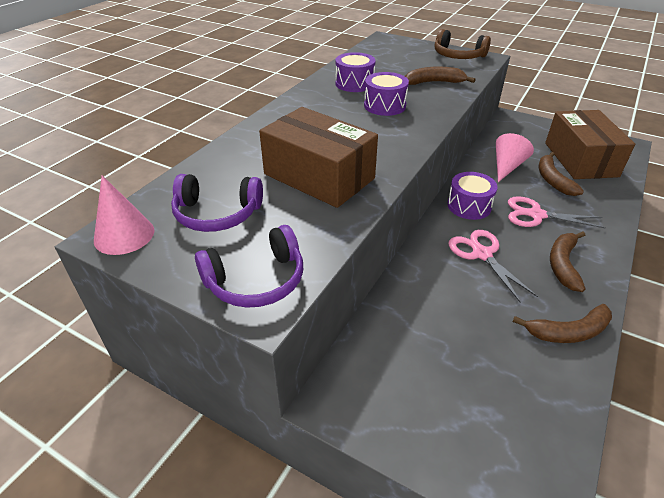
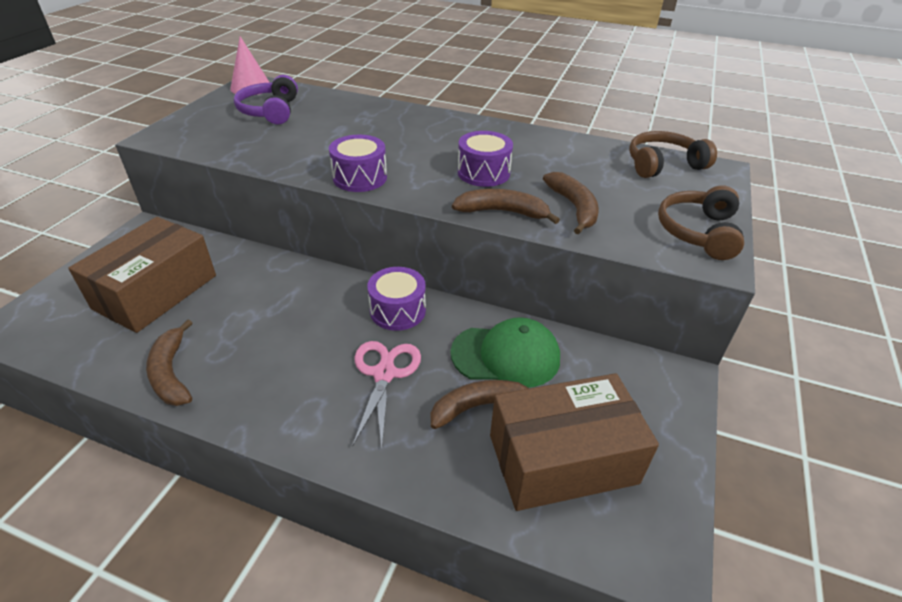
camera: 80 degrees right, 0 degrees up
(256, 280) = (187, 132): purple headphones -> none
(319, 176) = (323, 144): brown box -> brown box (156, 292)
(354, 83) = (538, 152): purple drum -> purple drum (360, 177)
(378, 50) = (663, 165): none -> brown headphones
(482, 254) = (304, 316): pink scissors -> none
(507, 166) = (506, 355): pink cone -> green cap
(563, 264) = (280, 386): brown banana -> brown banana (503, 212)

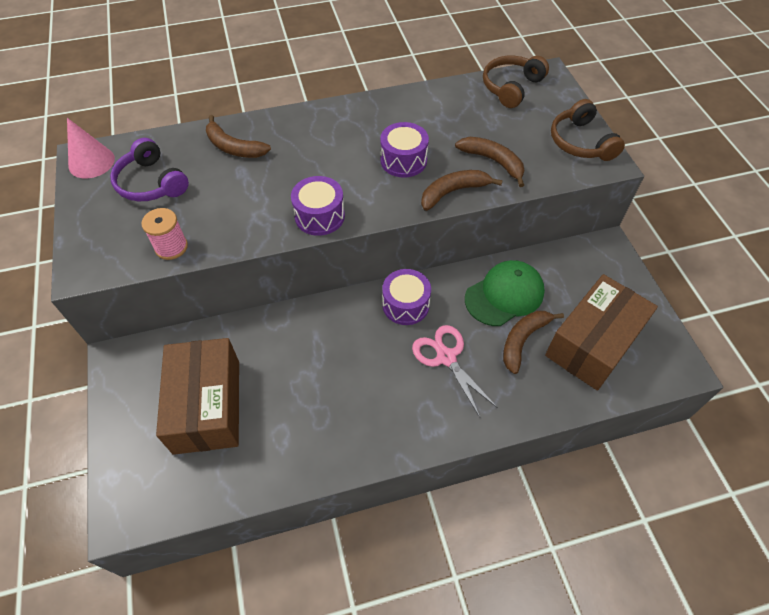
camera: 35 degrees left, 15 degrees up
(171, 373) = (304, 455): brown banana -> brown banana (233, 147)
(228, 149) = (171, 247): none -> pink spool

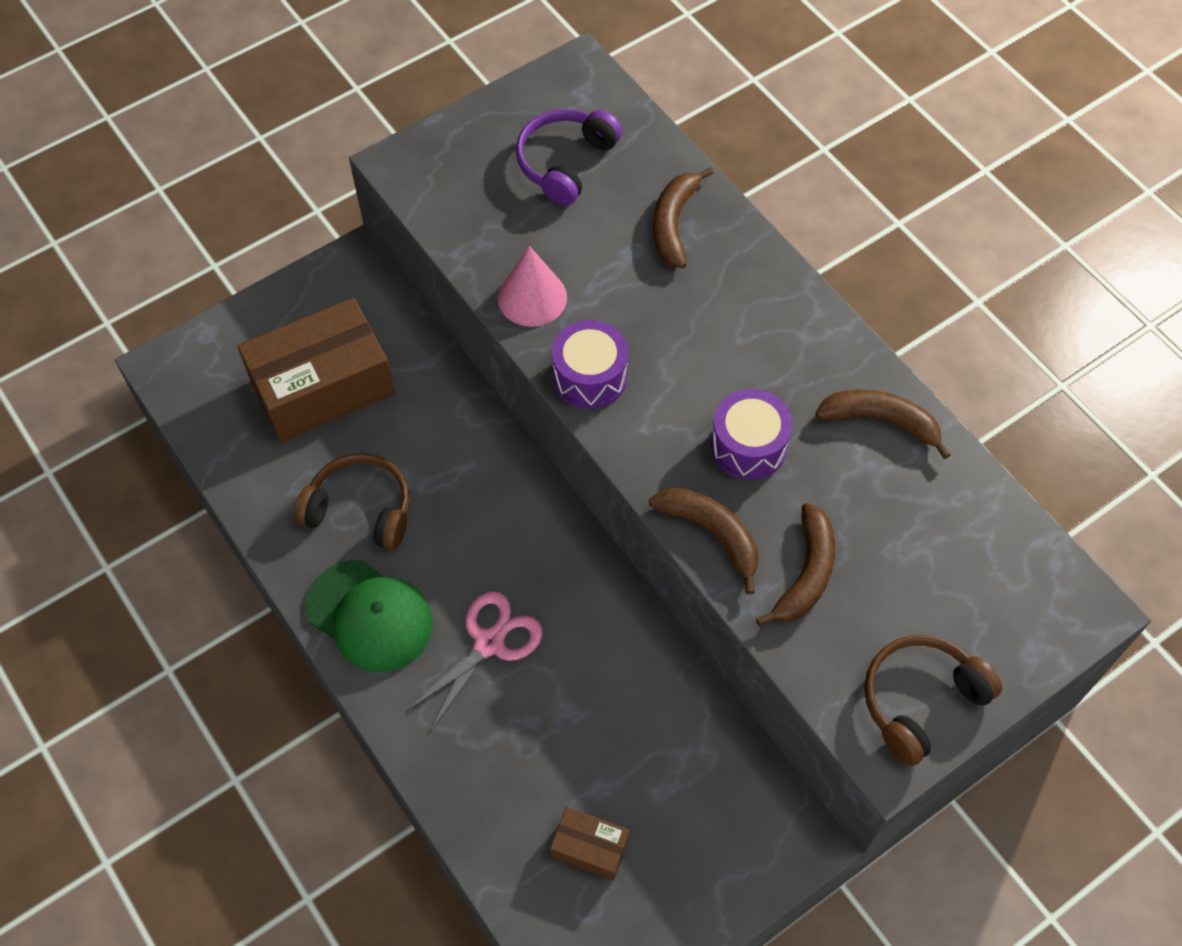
camera: 70 degrees right, 5 degrees up
(91, 162) = (572, 83): pink cone -> pink cone (532, 297)
(171, 247) = (469, 234): pink spool -> none
(405, 305) = (559, 563): purple drum -> none
(504, 295) = (631, 696): green cap -> green cap (370, 616)
(511, 87) = (1011, 558): brown headphones -> brown headphones (360, 509)
(523, 340) = (557, 742): brown banana -> brown banana (881, 421)
(593, 343) = (589, 848): brown box -> brown box, size x0.47

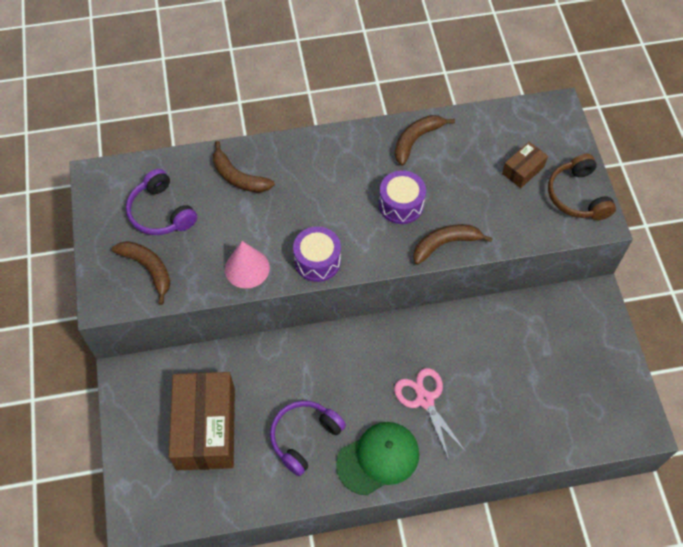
camera: 65 degrees left, 0 degrees up
(360, 509) = (304, 437): brown headphones -> purple headphones
(589, 848) = (564, 397): brown box -> brown box (523, 170)
(806, 574) = (488, 212): brown banana -> brown banana (148, 269)

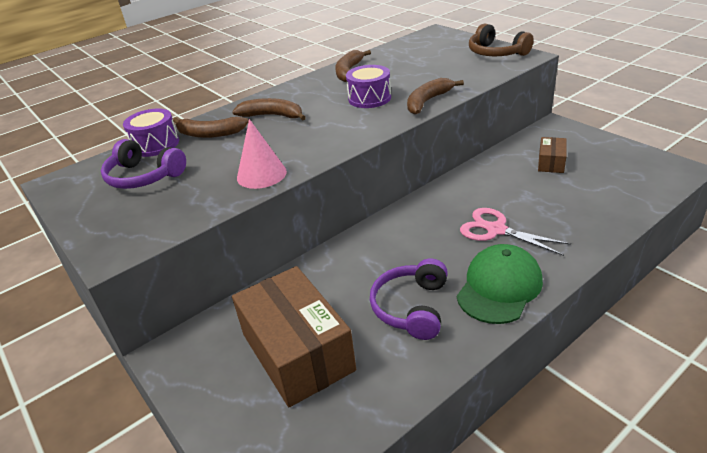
camera: 25 degrees left, 25 degrees down
(148, 269) = (153, 213): brown banana -> brown banana (273, 116)
(317, 261) = (327, 147): purple drum -> purple drum (156, 145)
(523, 170) = (444, 57): brown box -> brown box (551, 163)

